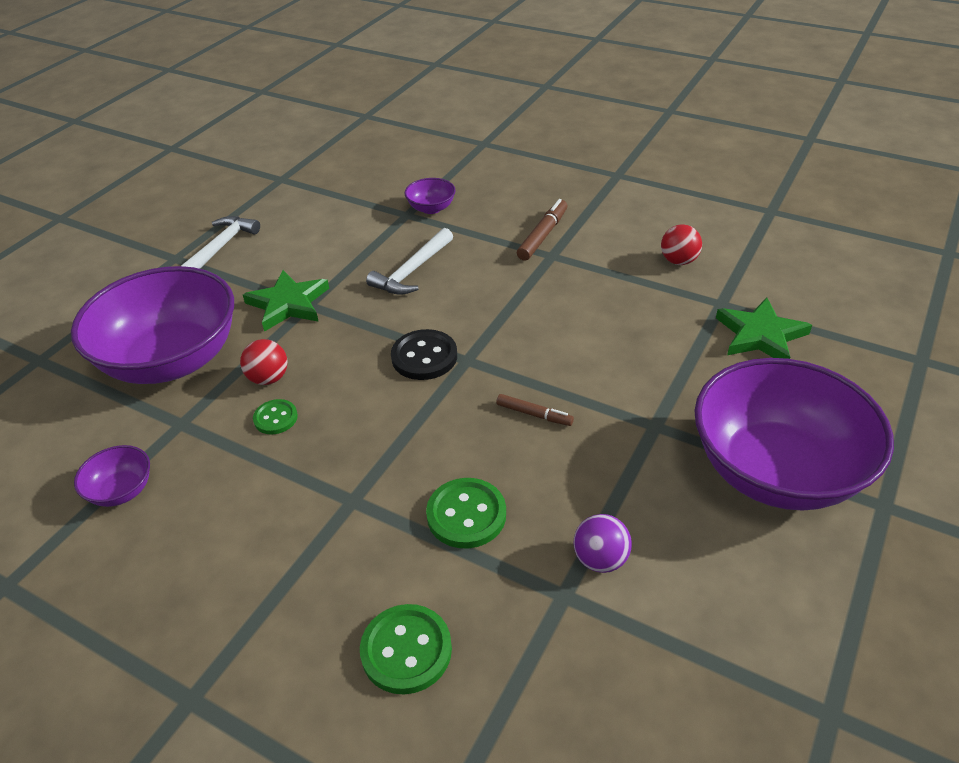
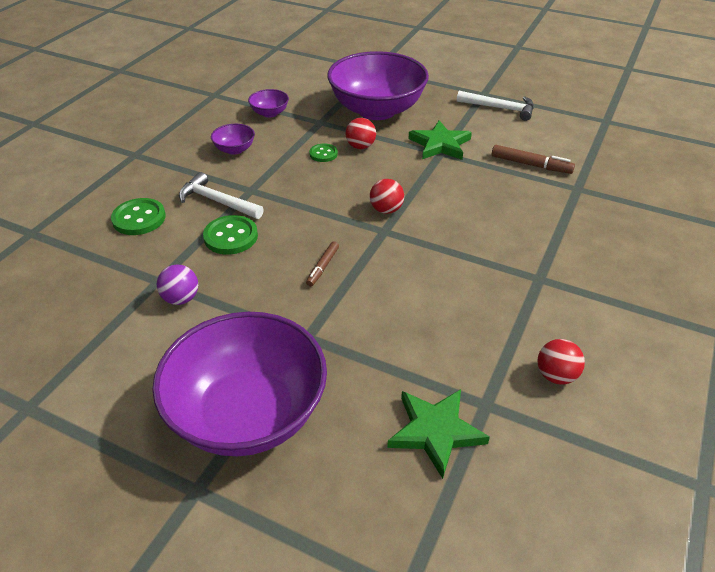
camera: 85 degrees right, 0 degrees up
(412, 271) = (493, 197): white hammer -> white hammer (217, 201)
(424, 357) = (386, 210): black button -> red ball
(431, 208) = (593, 201): purple bowl -> purple bowl (234, 149)
(543, 235) = (571, 272): brown marker -> brown marker (531, 165)

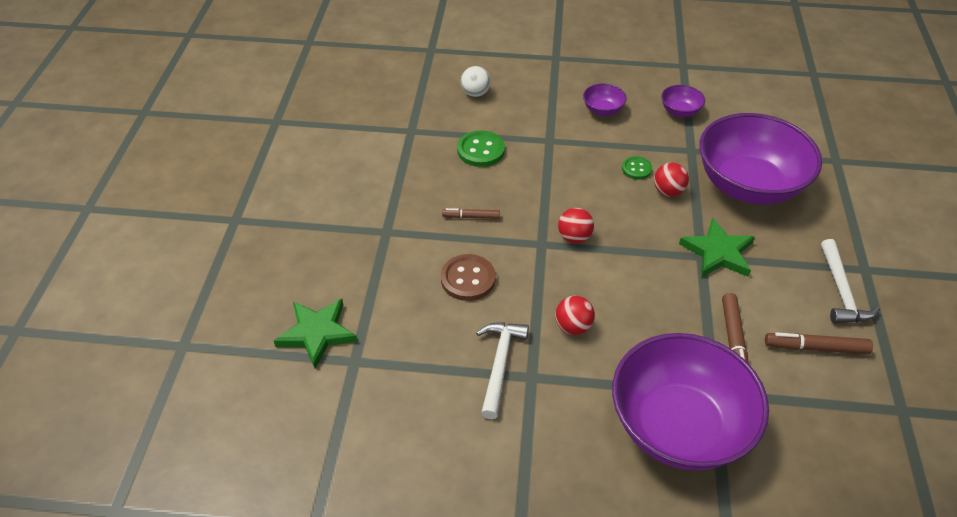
camera: 70 degrees right, 5 degrees up
(139, 218) = (475, 93): green button -> white ball
(181, 298) = (397, 150): purple ball -> none
(217, 201) = (522, 126): white hammer -> white hammer (500, 364)
(248, 413) = (302, 223): purple bowl -> purple bowl (678, 426)
(406, 290) = (468, 279): none -> brown button
(547, 134) = (815, 348): none -> brown marker
(556, 375) = (404, 407): red ball -> red ball (573, 326)

